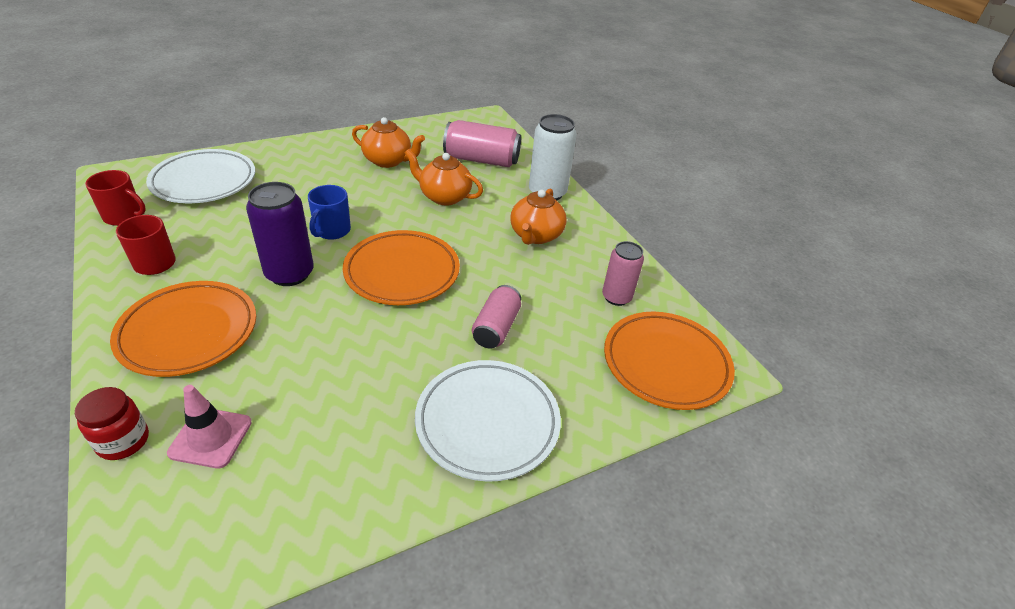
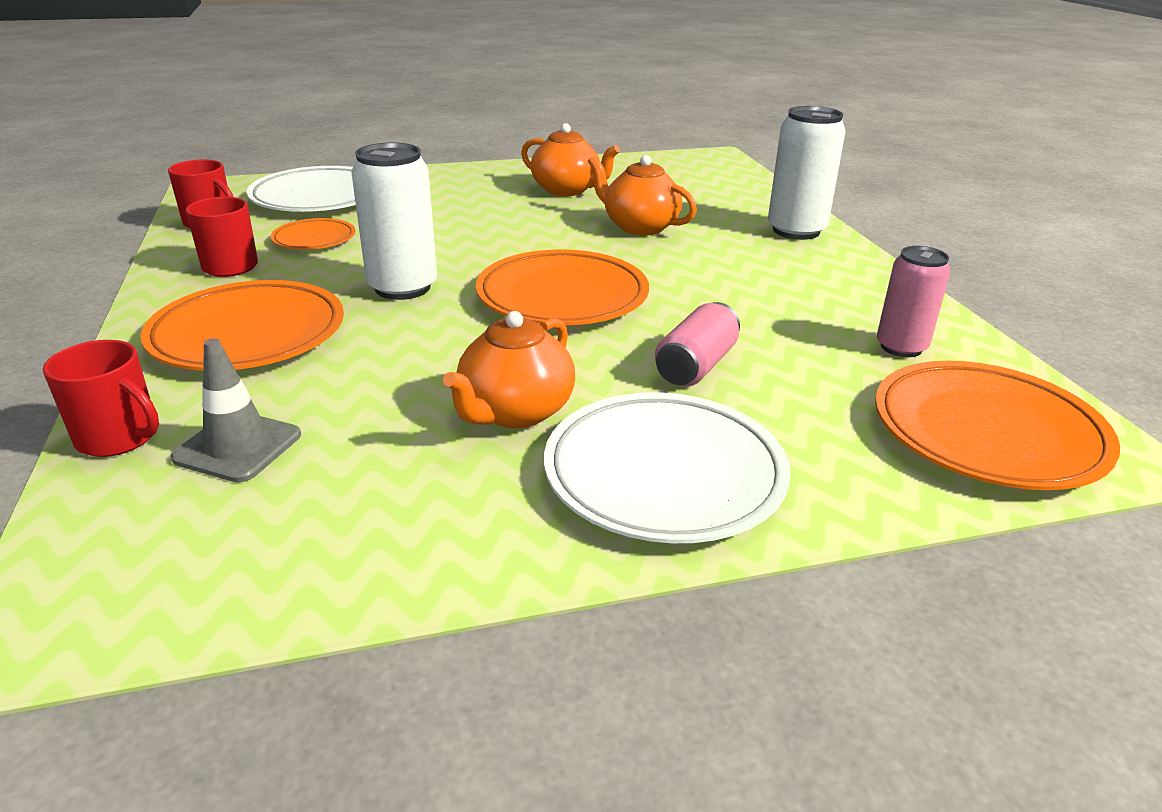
camera: 15 degrees right, 10 degrees down
(123, 441) = (119, 437): red jar -> red mug
(210, 437) = (238, 447): pink traffic cone -> grey traffic cone
(212, 228) = (314, 239): none -> orange plate
(289, 273) = (402, 287): purple can -> white can
(332, 230) = (472, 250): blue mug -> none
(481, 160) = (700, 195): pink can -> none
(535, 235) = (773, 272): orange teapot -> orange teapot (515, 412)

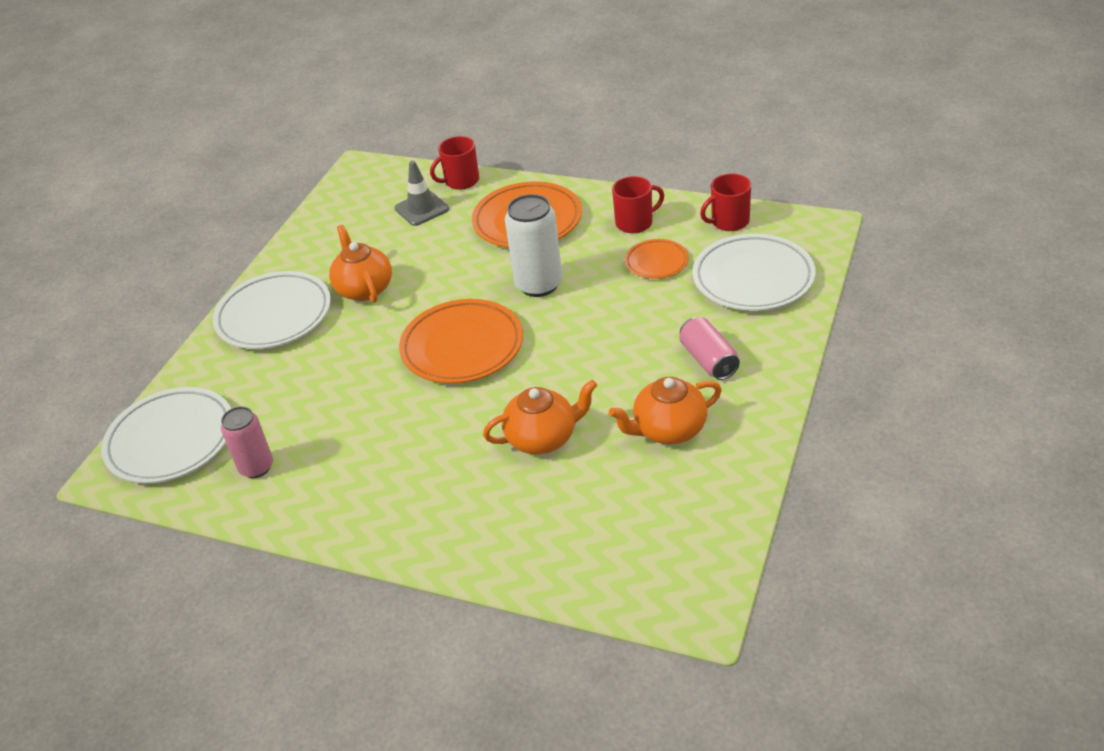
camera: 130 degrees right, 10 degrees up
(696, 366) = (334, 367): pink can -> pink can (708, 360)
(796, 231) = (449, 538): white can -> none
(987, 433) = (171, 440): orange plate -> white plate

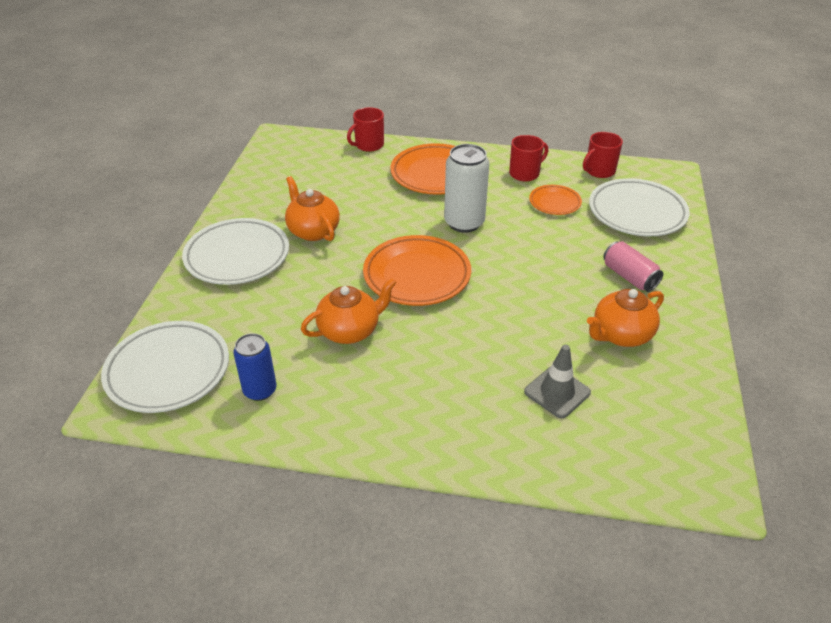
camera: 15 degrees left, 0 degrees up
(256, 467) = (260, 390): pink can -> blue can
(421, 209) = (342, 167): grey traffic cone -> grey traffic cone (557, 392)
(543, 438) = (516, 348): orange teapot -> orange teapot (350, 330)

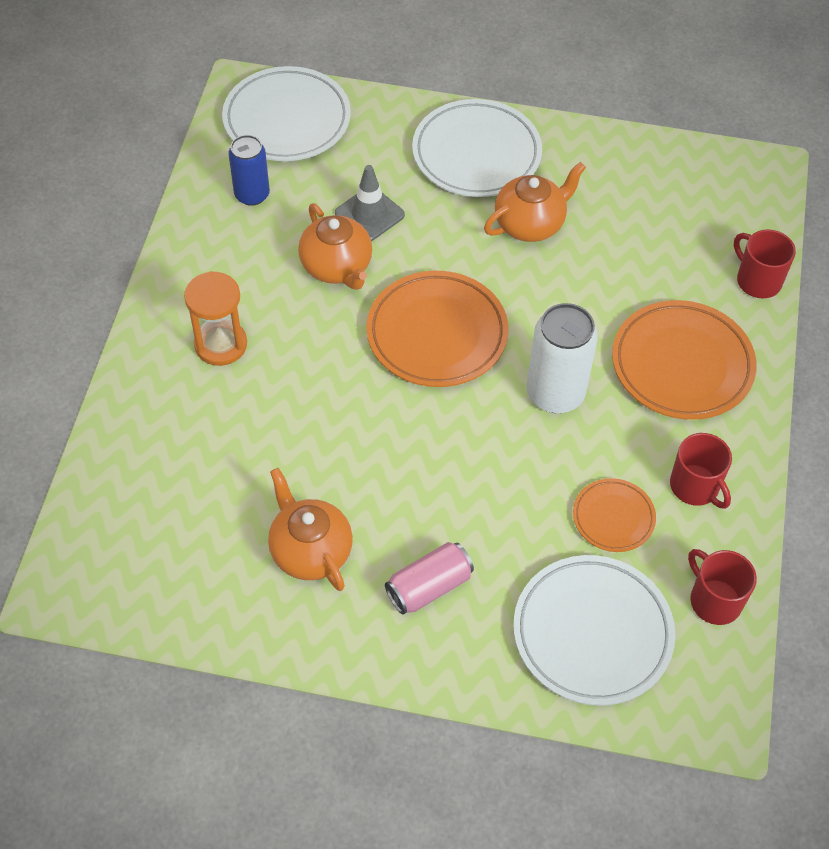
camera: 90 degrees right, 15 degrees up
(435, 400) = (221, 344): none -> orange hourglass
(557, 392) = (219, 463): grey traffic cone -> grey traffic cone (369, 214)

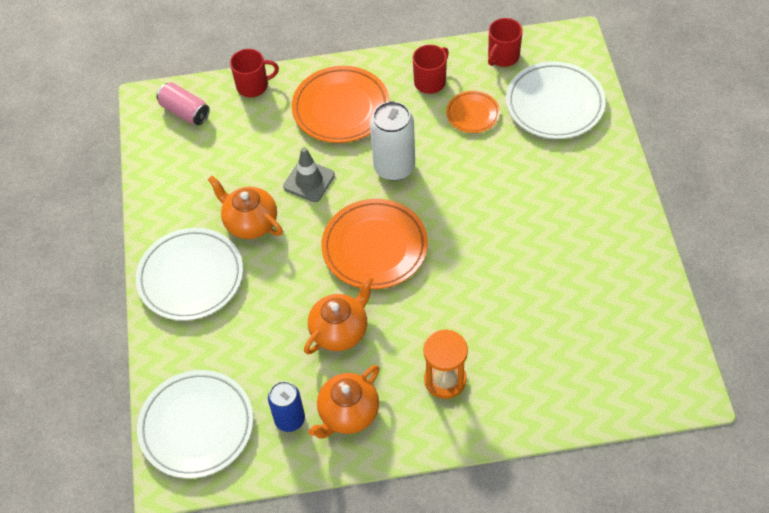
camera: 105 degrees left, 0 degrees up
(310, 550) = (579, 260): orange teapot -> orange teapot (348, 413)
(369, 214) = (279, 328): grey traffic cone -> grey traffic cone (309, 181)
(429, 586) = (569, 189): pink can -> pink can (185, 112)
(757, 280) = (253, 86): red mug -> red mug turned 135 degrees counterclockwise

